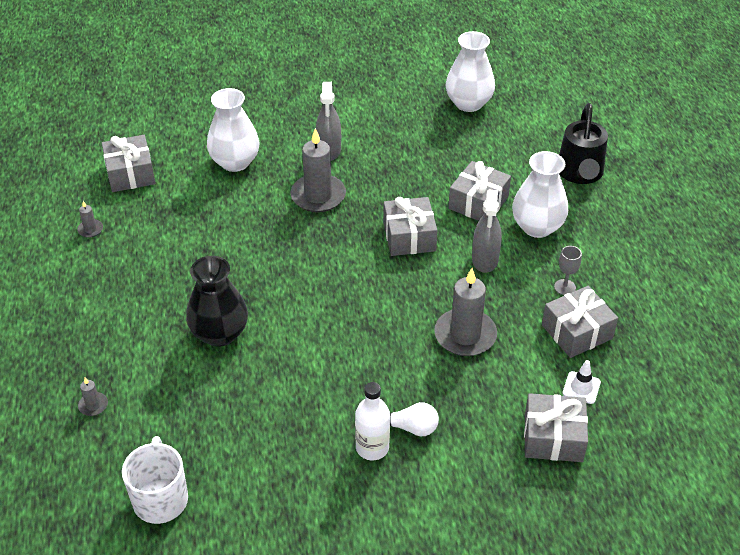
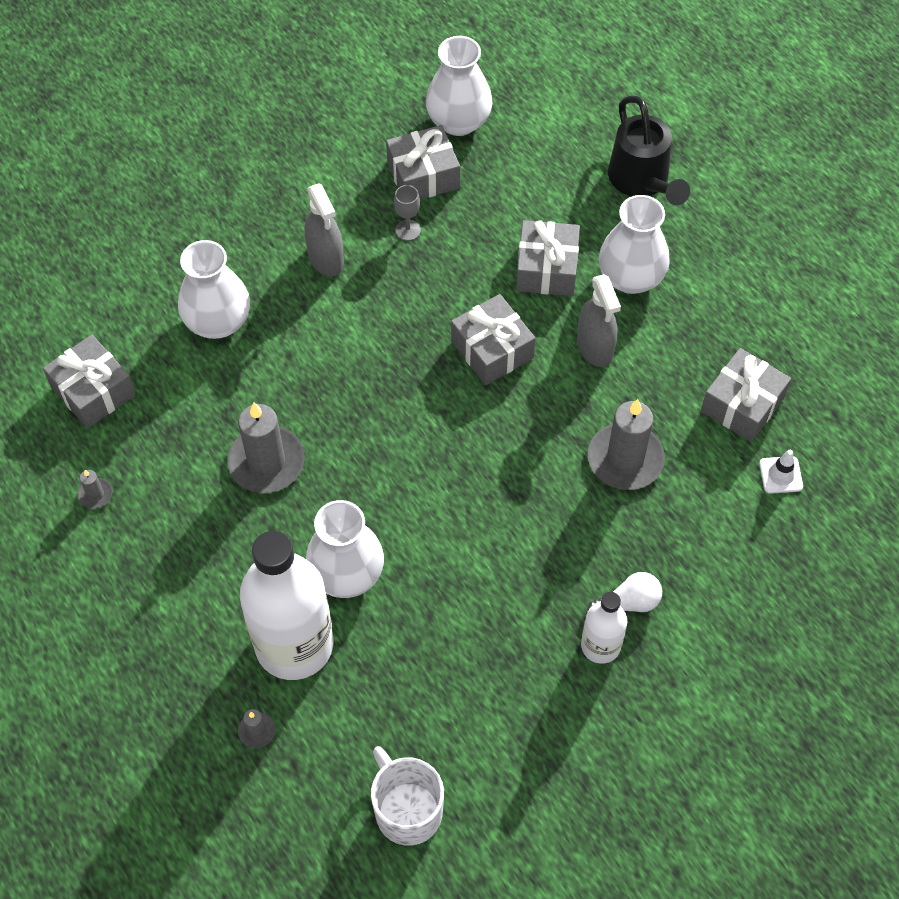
camera: 25 degrees left, 15 degrees up
(155, 363) = (294, 645): none -> white bottle
(219, 333) = (346, 574): black vase -> white vase
(318, 196) = (351, 333): grey candle -> grey candle (266, 462)
(553, 437) = (781, 550): grey gift -> grey gift (423, 175)
(564, 287) = (701, 350): grey goblet -> grey goblet (408, 230)

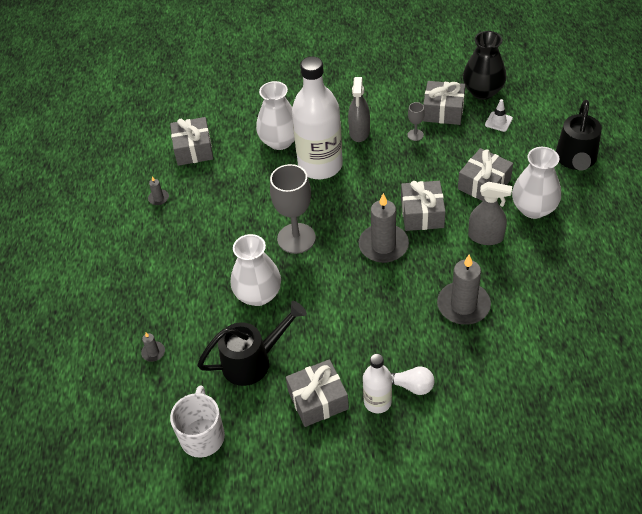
camera: 35 degrees right, 10 degrees down
(266, 462) = (256, 219): grey candle -> grey candle (383, 245)
(294, 645) = (204, 318): white bottle -> white bottle (320, 165)
(344, 465) = (296, 238): none -> grey goblet
(404, 673) = (253, 361): none -> black watering can
(458, 121) = (482, 91): white vase -> black vase
(595, 347) = (485, 237): grey spray bottle -> grey spray bottle turned 90 degrees counterclockwise
(742, 404) = (560, 306): grey gift -> grey gift (318, 400)
(780, 475) = (560, 358): white traffic cone -> white traffic cone (498, 122)

